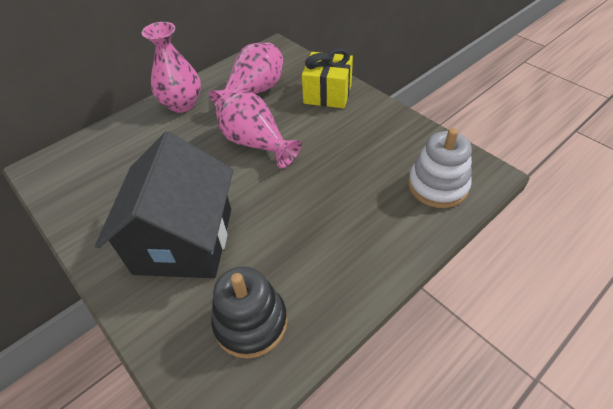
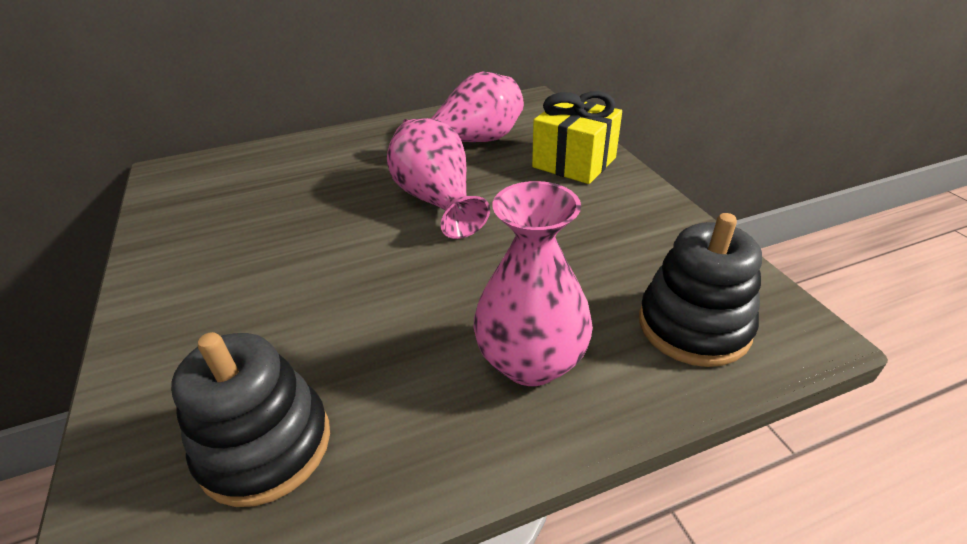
camera: 20 degrees right, 10 degrees down
(182, 104) = (374, 138): pink vase -> pink vase (531, 361)
(184, 240) = (260, 296): black house -> none
(437, 186) = (693, 326): white stacking toy -> black stacking toy

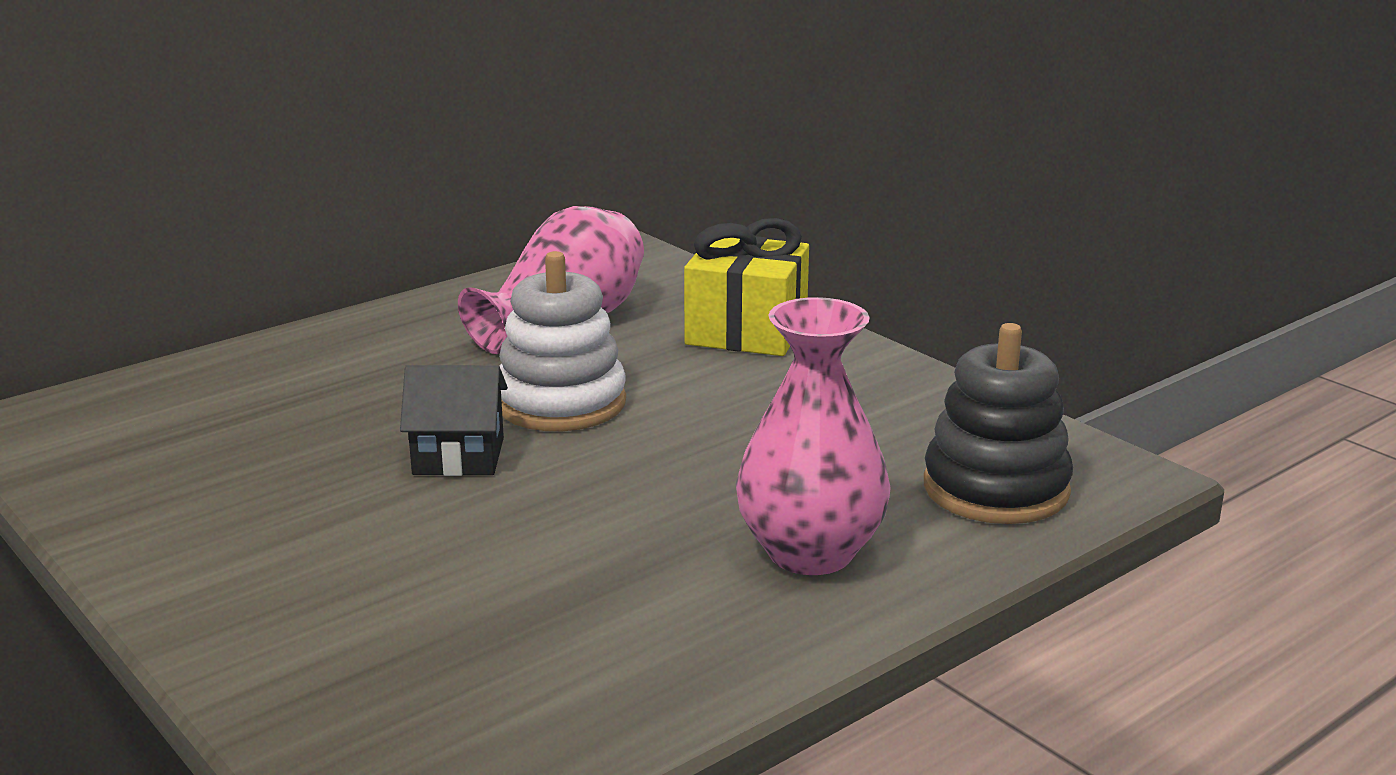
camera: 20 degrees left, 15 degrees down
(265, 445) = (512, 684): black stacking toy -> none
(357, 232) = (458, 456): none -> black house
(437, 200) = (561, 403): pink vase -> white stacking toy

